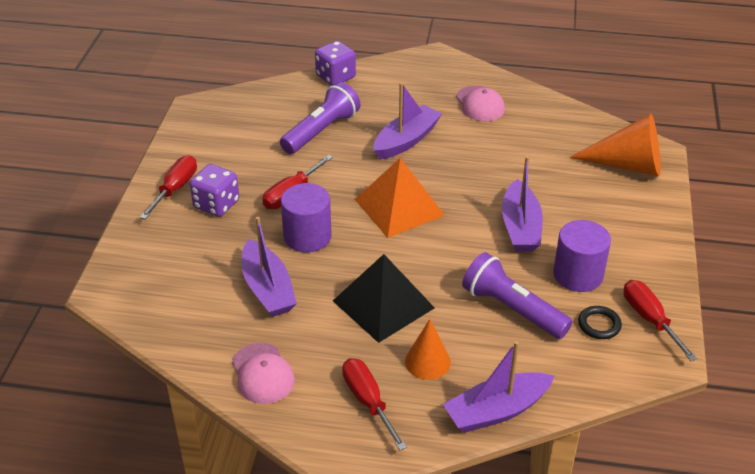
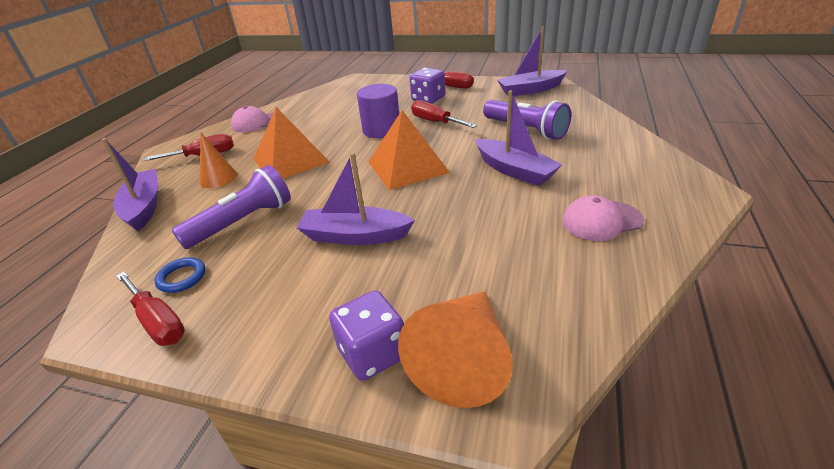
camera: 100 degrees right, 5 degrees down
(268, 289) = (332, 120): purple boat -> purple boat (530, 90)
(335, 77) = (624, 133): purple dice -> purple dice (373, 353)
(383, 304) = (290, 160): black pyramid -> orange pyramid
(578, 275) = (261, 271): purple cylinder -> none
(599, 325) = (182, 277): black ring -> blue ring
(649, 319) = (158, 322): red screwdriver -> red screwdriver turned 60 degrees clockwise

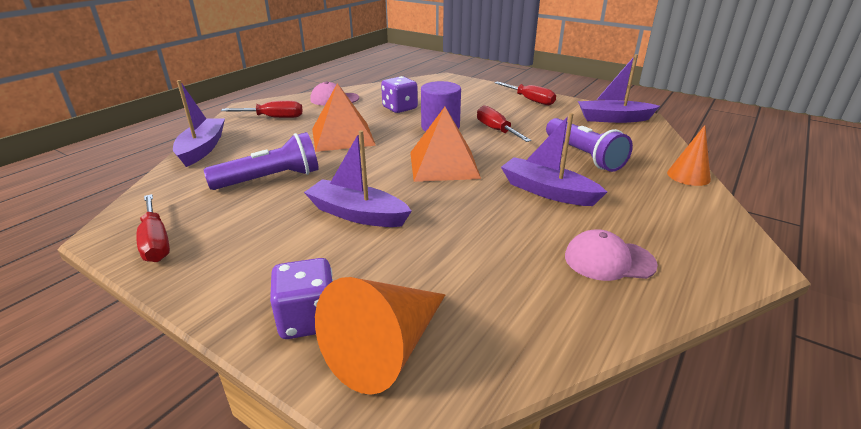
camera: 15 degrees right, 5 degrees down
(182, 277) = (195, 212): blue ring -> none
(218, 178) = (274, 138): orange cone -> orange cone (688, 176)
(428, 99) = (502, 108): purple dice -> purple dice (400, 108)
(515, 170) = (547, 191): purple boat -> purple boat turned 150 degrees clockwise

